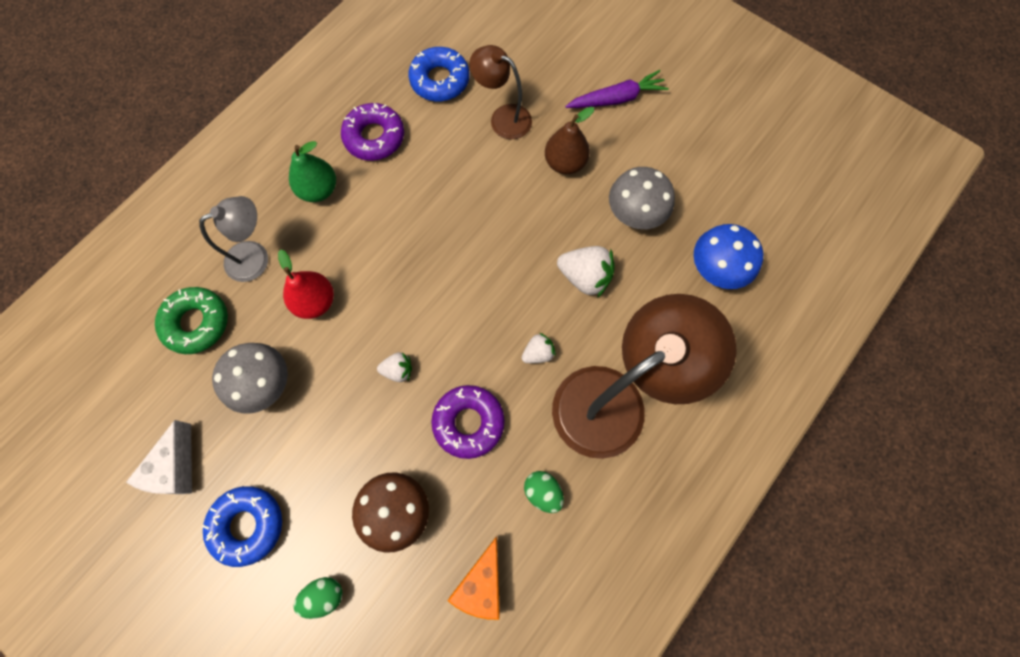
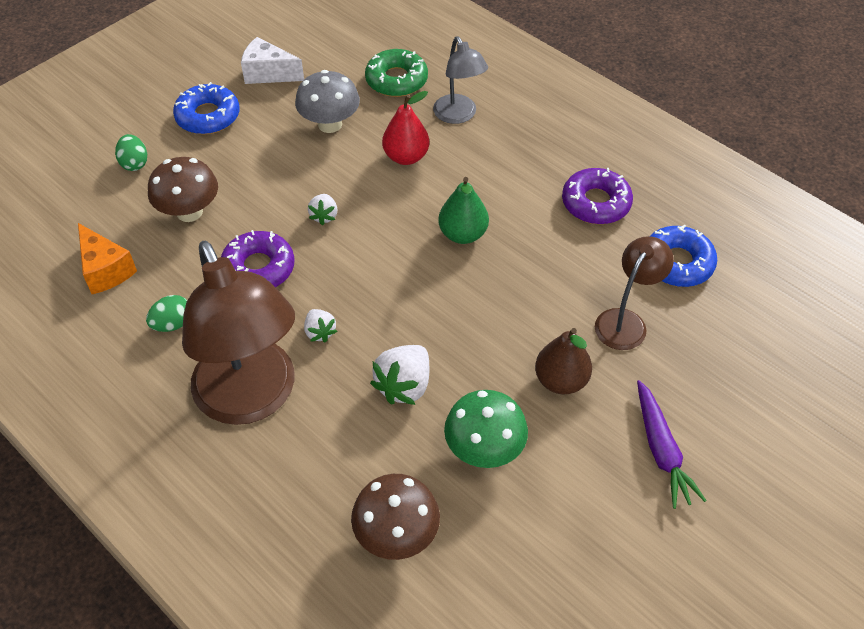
camera: 95 degrees right, 20 degrees down
(319, 190) = (531, 159): green pear -> green pear (463, 234)
(481, 582) = (105, 270): orange cheese -> orange cheese turned 150 degrees counterclockwise
(635, 214) = (484, 449): grey mushroom -> green mushroom
(716, 269) = (396, 535): blue mushroom -> brown mushroom

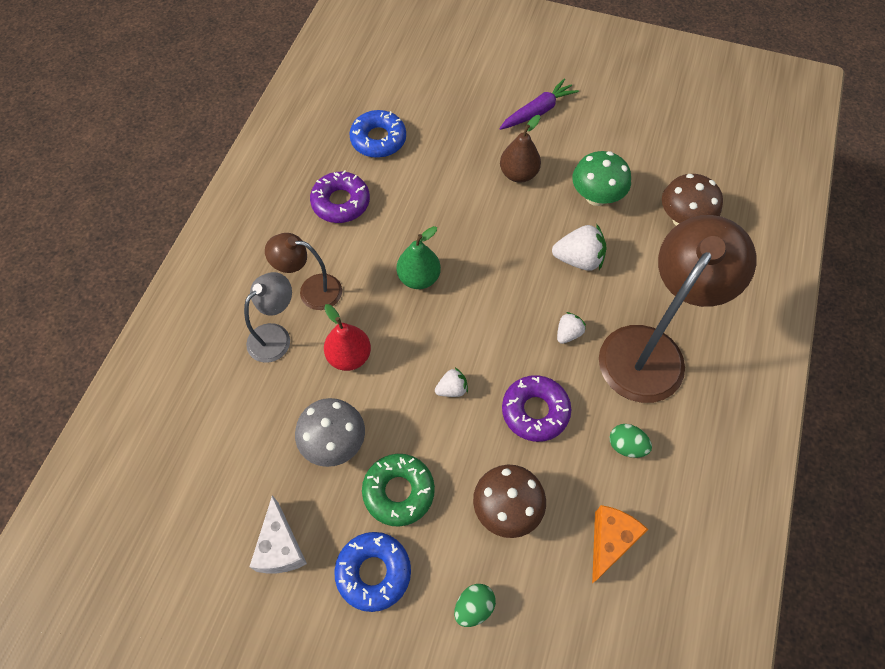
camera: 115 degrees left, 10 degrees up
(396, 80) = (244, 411): green donut -> green donut (398, 492)
(626, 321) = (448, 154): brown lamp -> brown lamp (311, 290)

